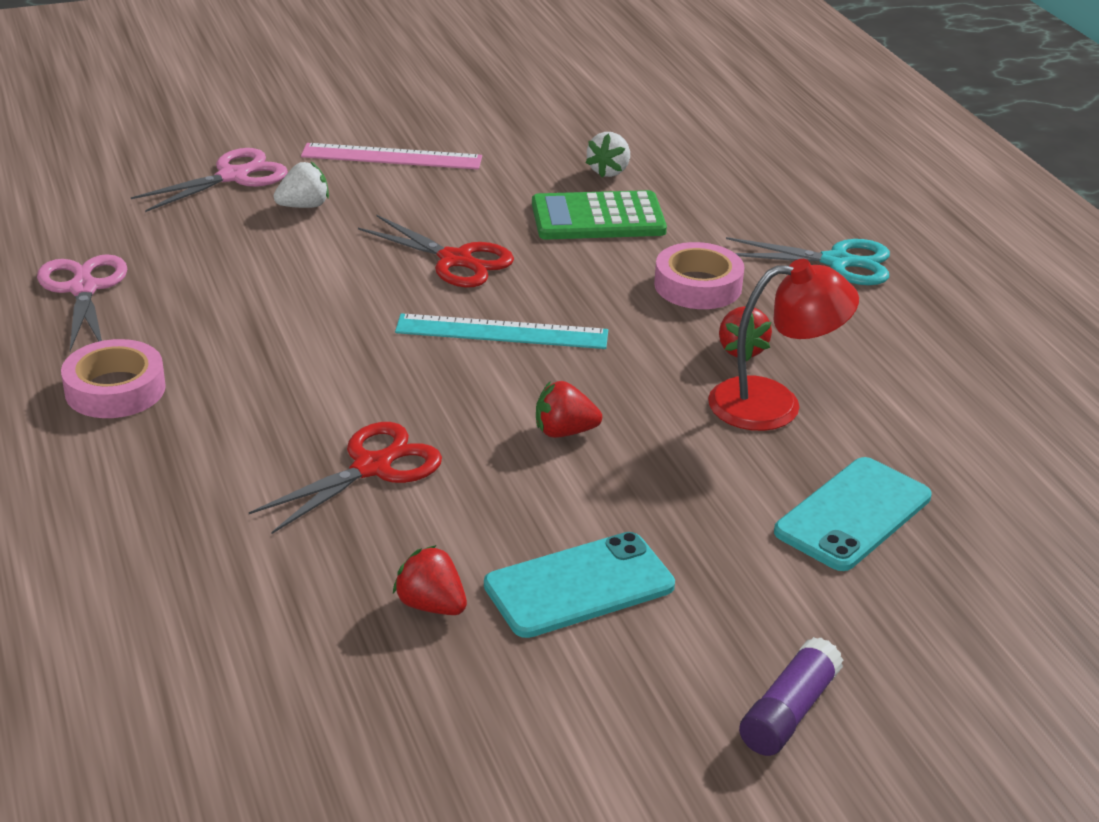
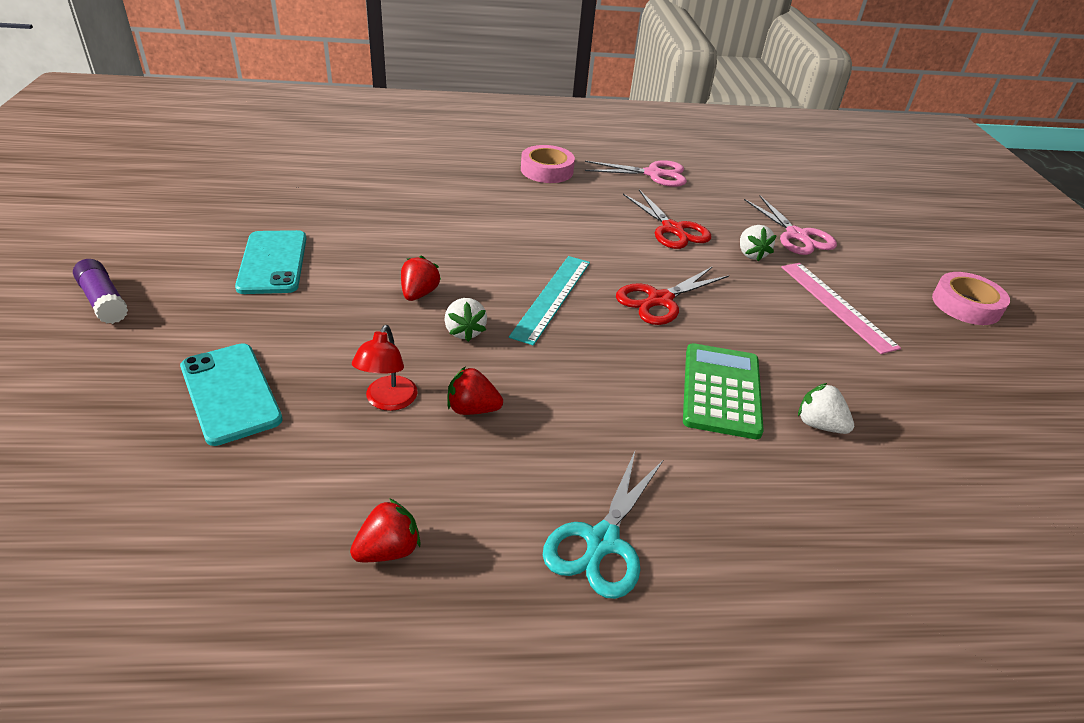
camera: 105 degrees right, 5 degrees up
(372, 467) = (429, 224): red scissors -> red scissors (672, 229)
(391, 157) = (836, 305): pink ruler -> pink ruler turned 45 degrees counterclockwise
(431, 605) = (302, 218): red strawberry -> red strawberry (388, 550)
(617, 381) = (464, 331): none -> white strawberry
(698, 286) = (585, 417): pink tape -> pink tape (966, 305)
(774, 404) = (388, 401): red lamp -> red lamp, size x0.66

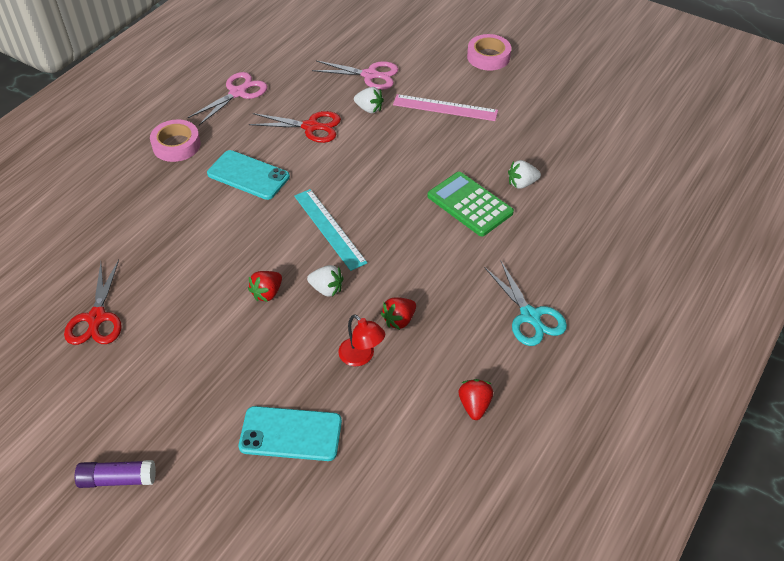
camera: 50 degrees left, 10 degrees up
(273, 262) = (155, 359): turquoise phone -> turquoise phone (248, 175)
(419, 294) = (267, 293): red strawberry -> red strawberry turned 105 degrees counterclockwise
(660, 300) = (375, 180): red scissors -> red scissors (96, 318)

